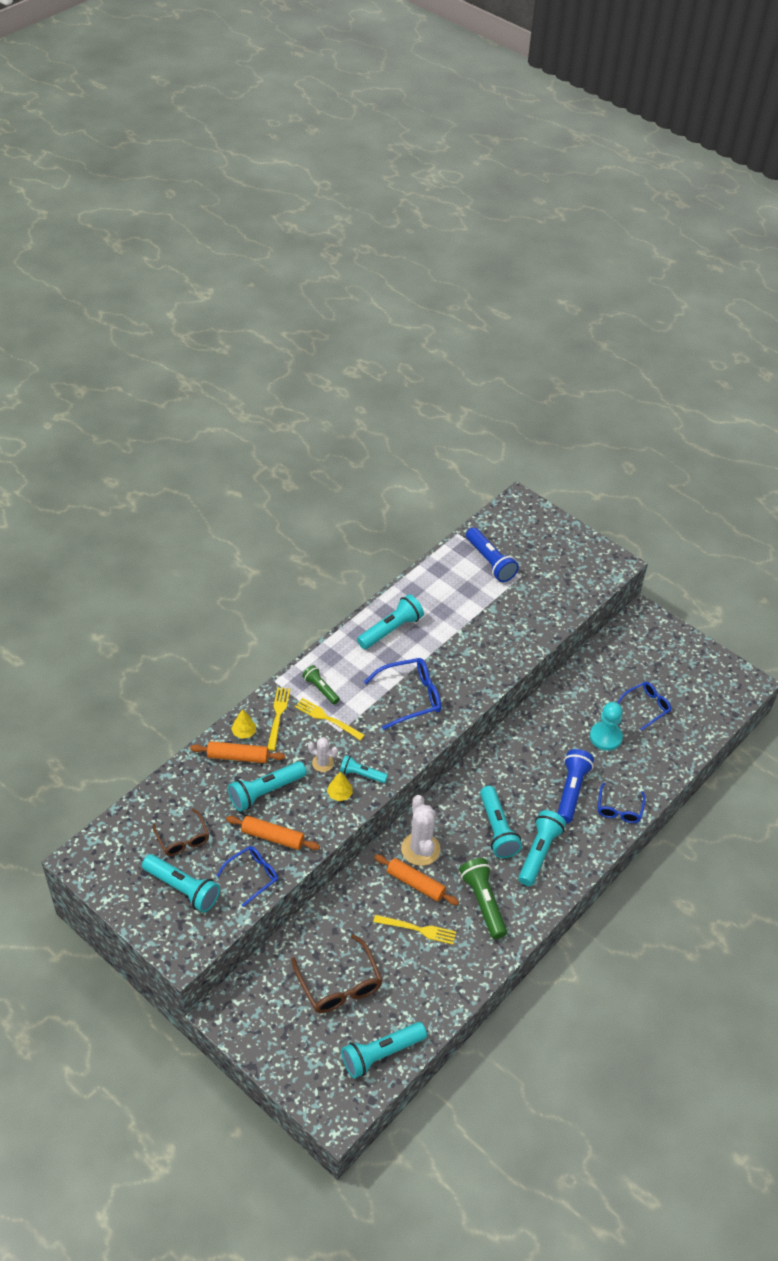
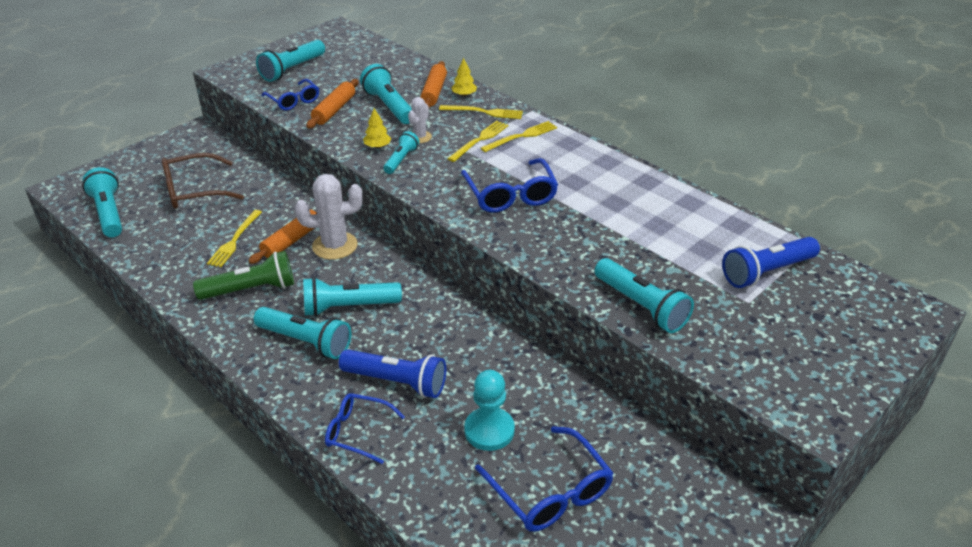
camera: 95 degrees right, 10 degrees down
(183, 839) = (344, 68): brown glasses -> none
(320, 689) = (521, 136): green flashlight -> yellow fork
(391, 630) = (617, 184): turquoise flashlight -> turquoise flashlight (641, 306)
(647, 707) = (550, 492): blue glasses -> blue glasses, size x1.53

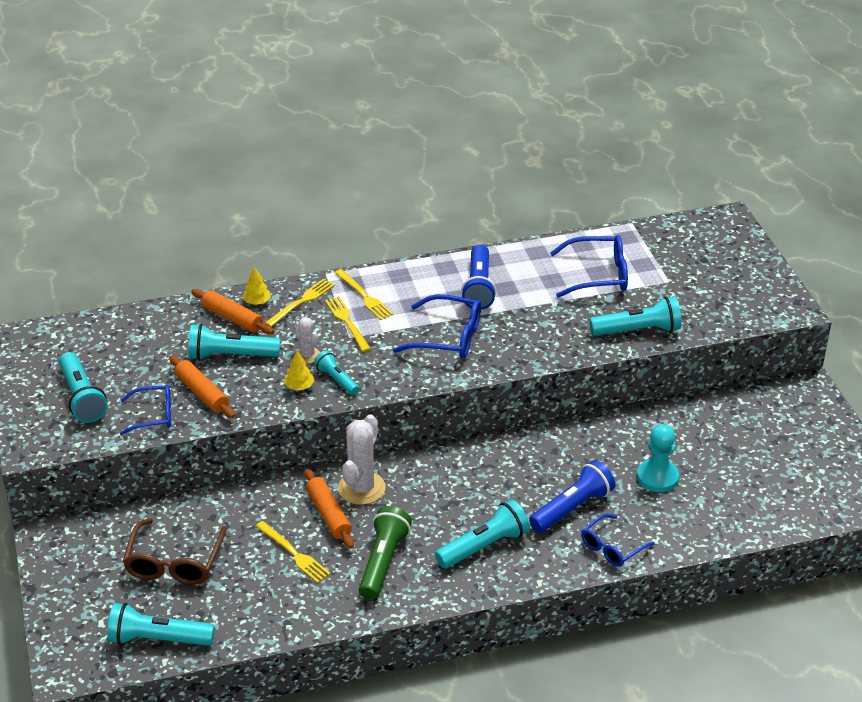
camera: 60 degrees left, 0 degrees up
(348, 307) = (458, 506): turquoise flashlight -> none
(521, 136) = (364, 296): yellow fork -> yellow fork turned 150 degrees clockwise
(550, 492) = (733, 470): blue glasses -> blue glasses (598, 275)
(766, 272) = (645, 258): blue flashlight -> blue flashlight (478, 287)

